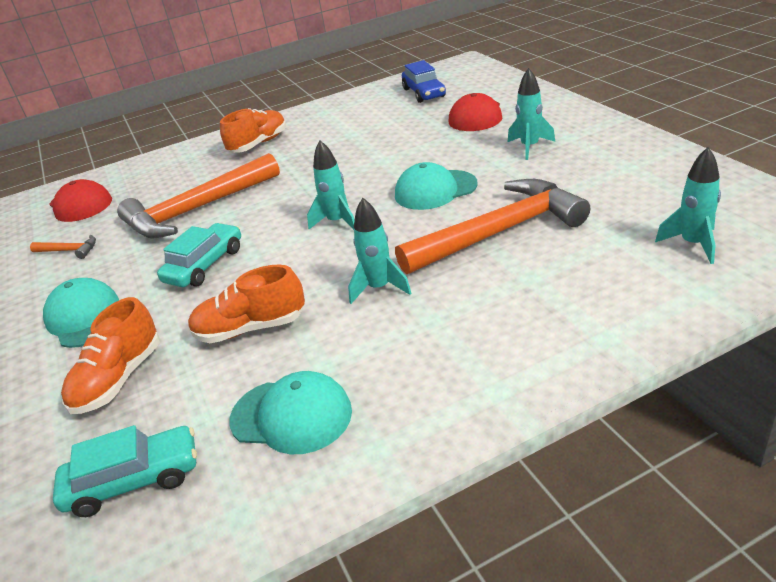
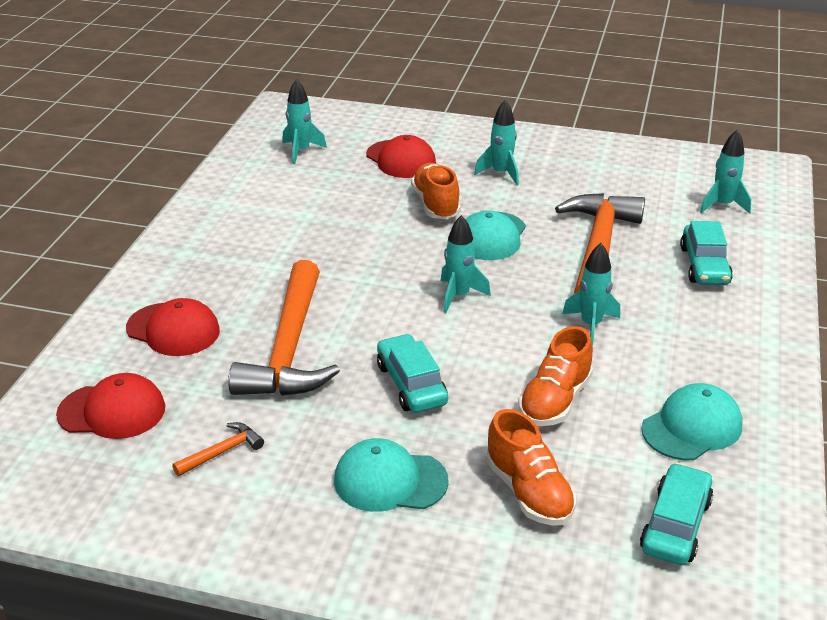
camera: 55 degrees left, 0 degrees up
(176, 173) = (173, 330): none -> red cap
(259, 144) = (214, 262): orange shoe -> orange shoe (435, 204)
(424, 93) = (301, 151): blue car -> turquoise rocket
(566, 289) = (704, 265): none -> turquoise car

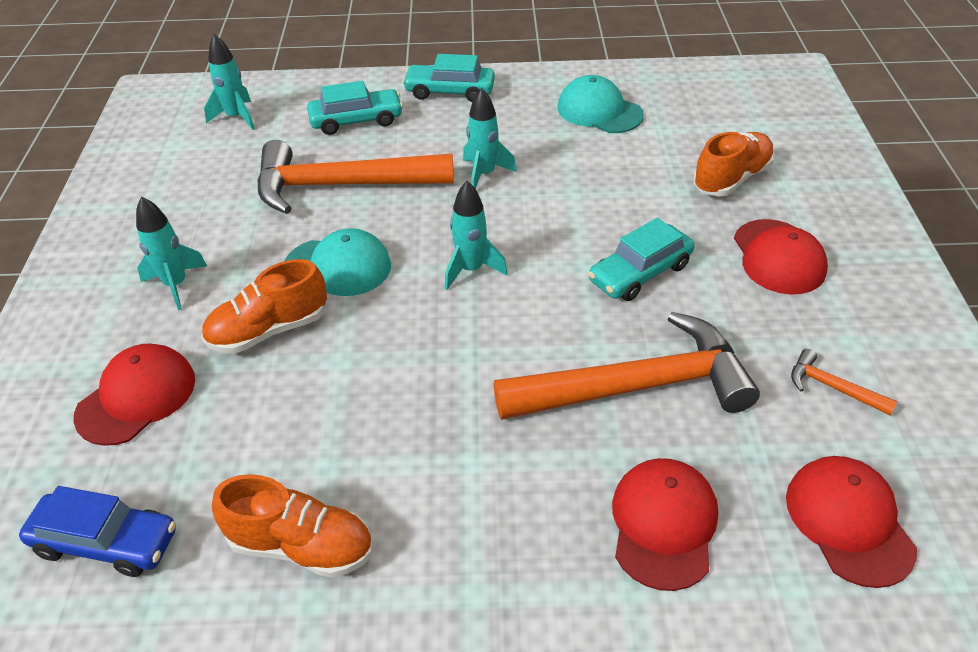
camera: 105 degrees left, 10 degrees up
(301, 151) = (106, 542): turquoise rocket -> blue car
(390, 481) = (778, 257): turquoise cap -> red cap
(555, 401) = (609, 181): orange shoe -> orange shoe (301, 546)
(675, 525) = (712, 110): turquoise car -> turquoise car (450, 91)

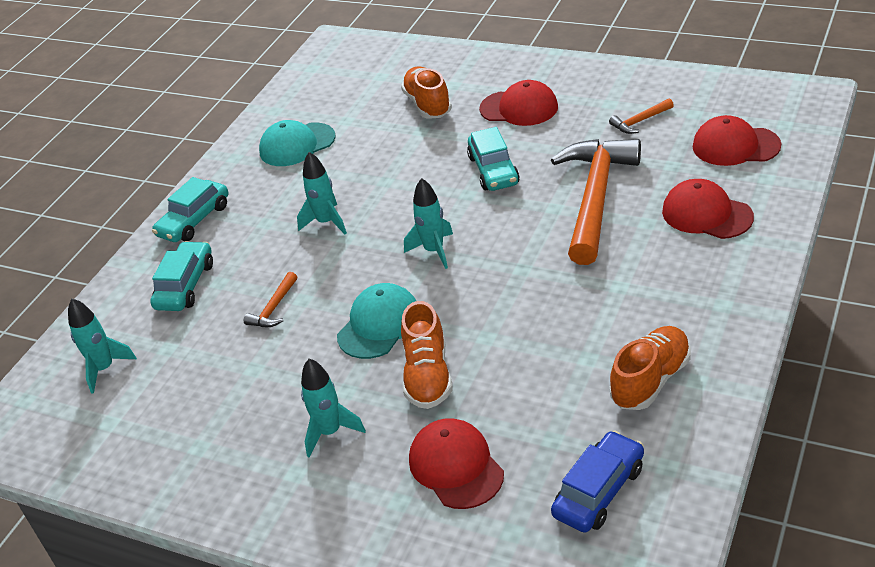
camera: 60 degrees left, 5 degrees down
(342, 185) = (274, 308): orange hammer -> orange hammer, size x0.41

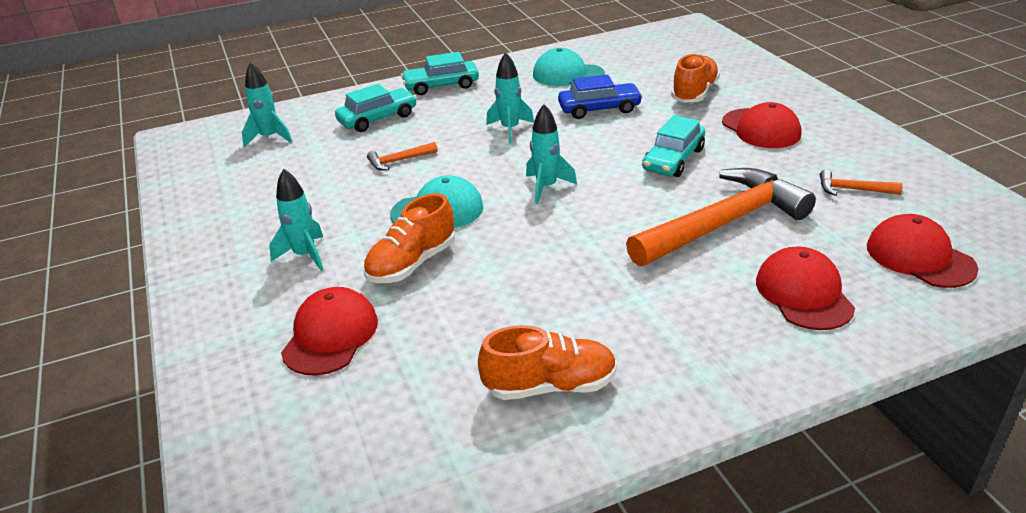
camera: 40 degrees right, 5 degrees down
(599, 491) = (382, 434): blue car -> blue car (599, 109)

